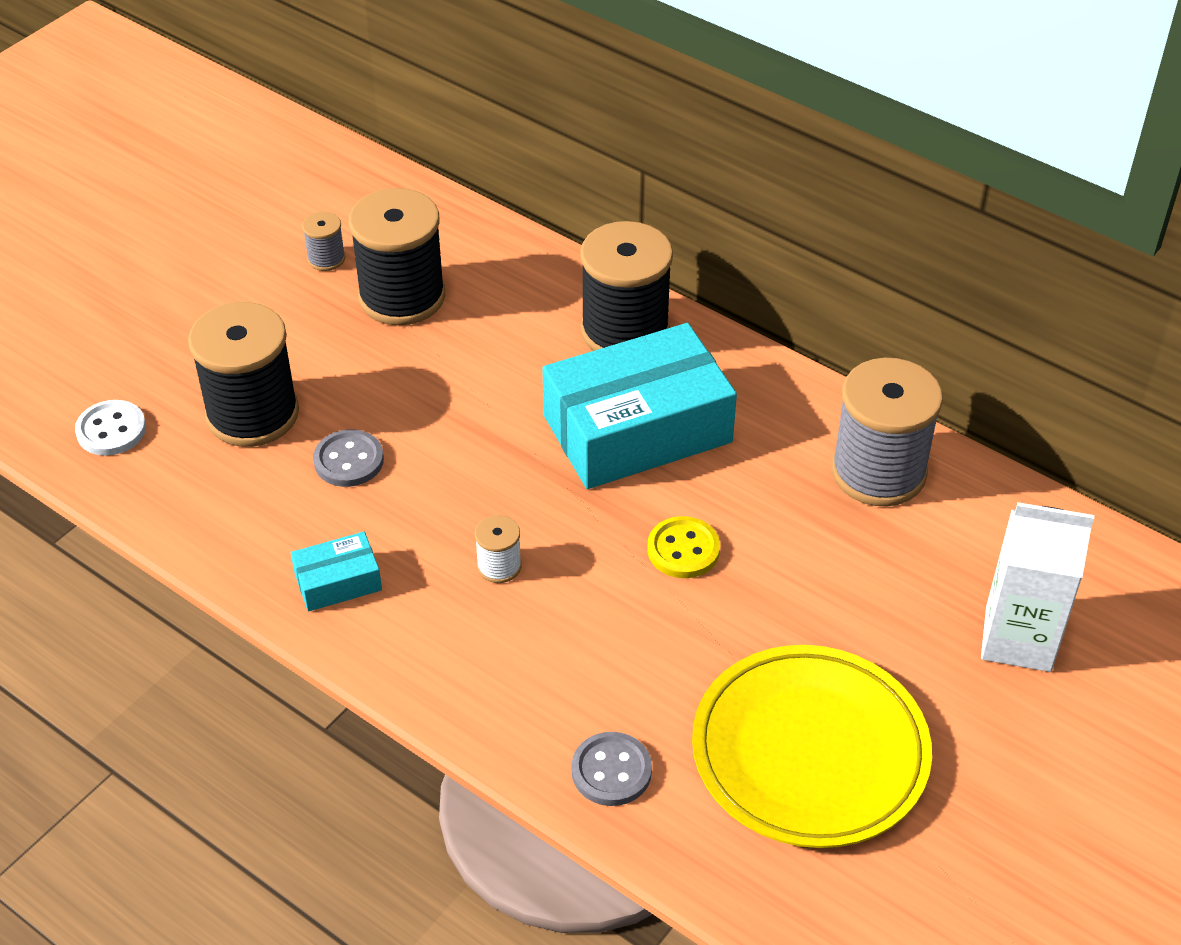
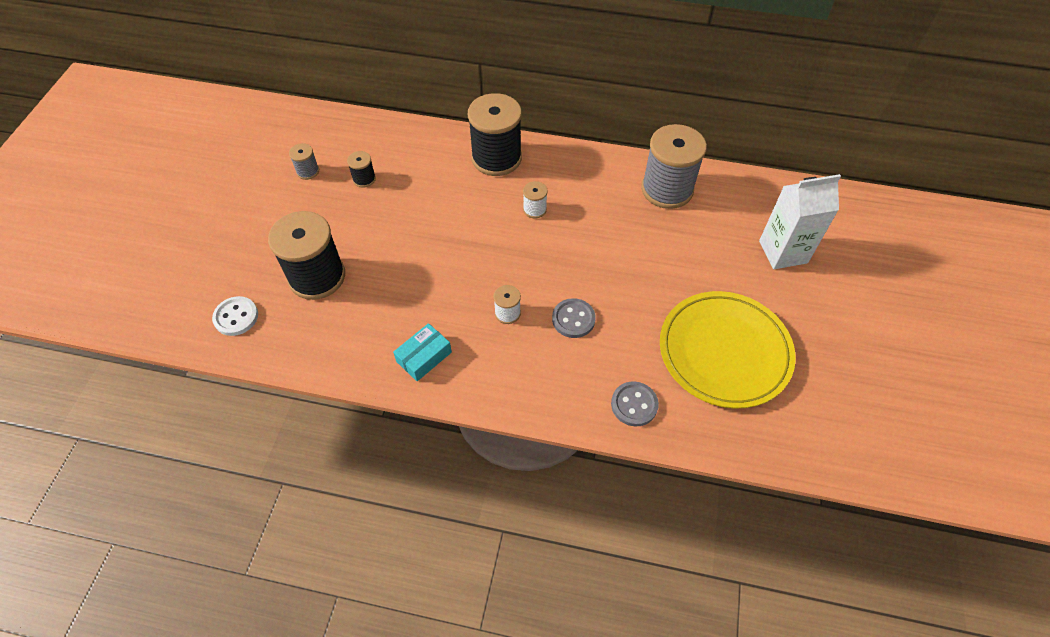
camera: 25 degrees left, 10 degrees up
(349, 460) = (389, 284): grey button -> grey button (573, 319)
(402, 296) = (364, 179): black spool -> black spool, size x0.45
(637, 429) = (534, 209): turquoise box -> white spool
(683, 550) = (597, 267): yellow button -> none

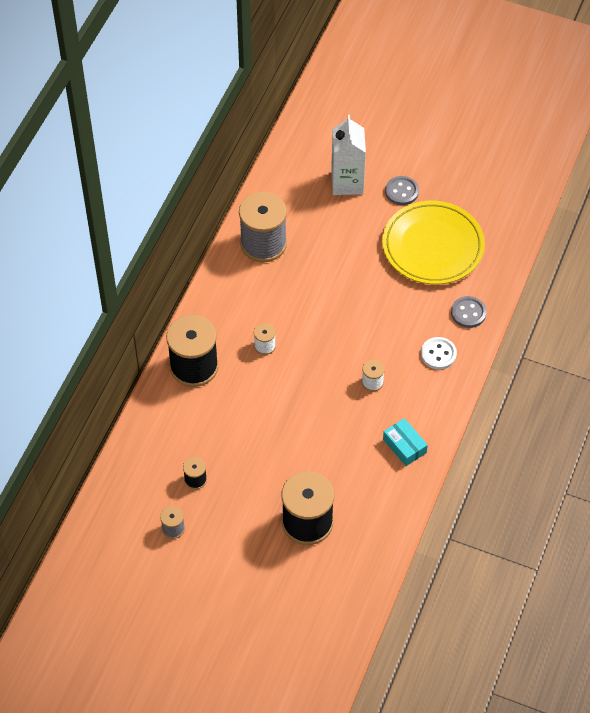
camera: 80 degrees left, 0 degrees up
(236, 317) = (340, 587): white button -> white button (438, 354)
(573, 319) = (386, 337): grey button -> grey button (401, 191)

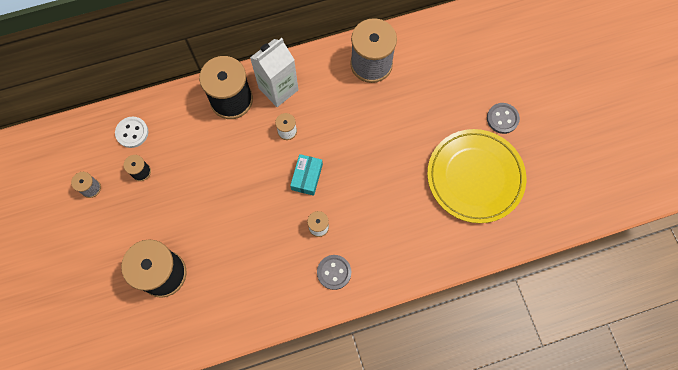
camera: 50 degrees right, 15 degrees up
(347, 182) = (474, 77): white carton -> white carton (278, 89)
(404, 446) = (282, 292): turquoise box -> turquoise box (307, 177)
(438, 354) = (383, 255): white button -> white button (132, 133)
(468, 313) = (439, 248): grey button -> grey button (334, 272)

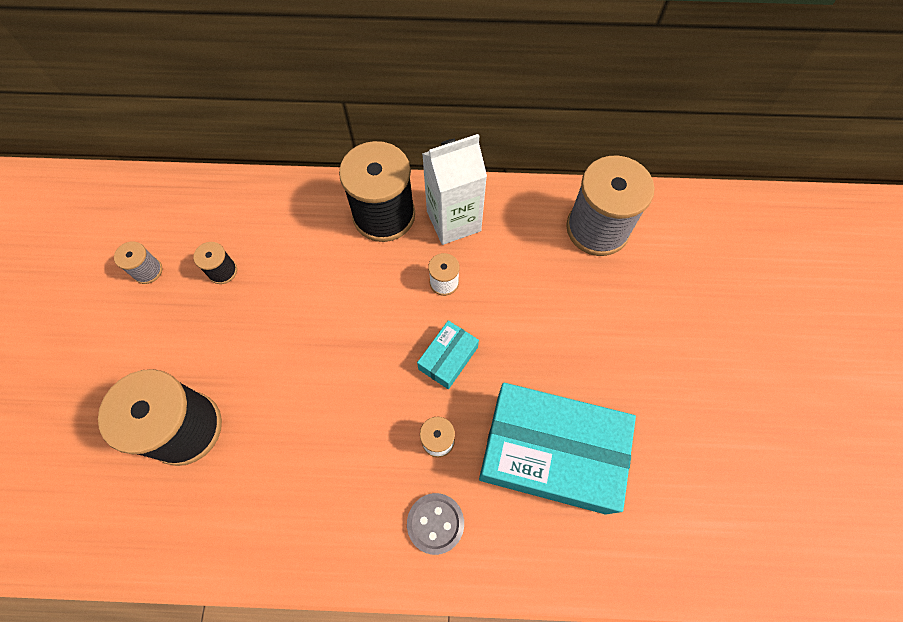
camera: 20 degrees right, 5 degrees down
(132, 133) = (235, 216): white button -> none
(386, 210) = (550, 452): none -> turquoise box
(475, 177) = (709, 450): yellow plate -> none
(502, 119) = (778, 372): grey button -> none

